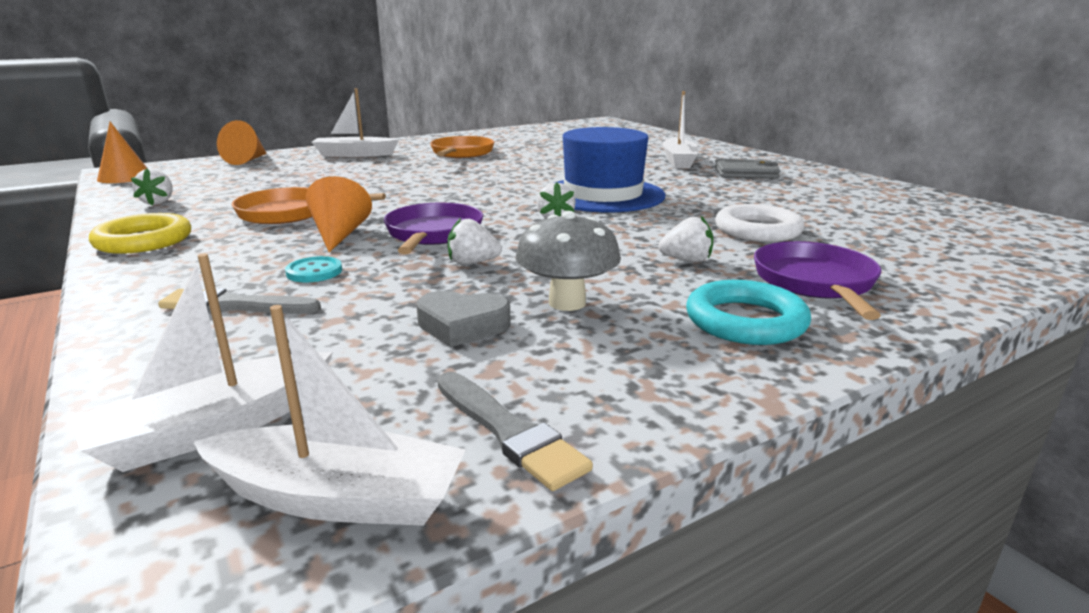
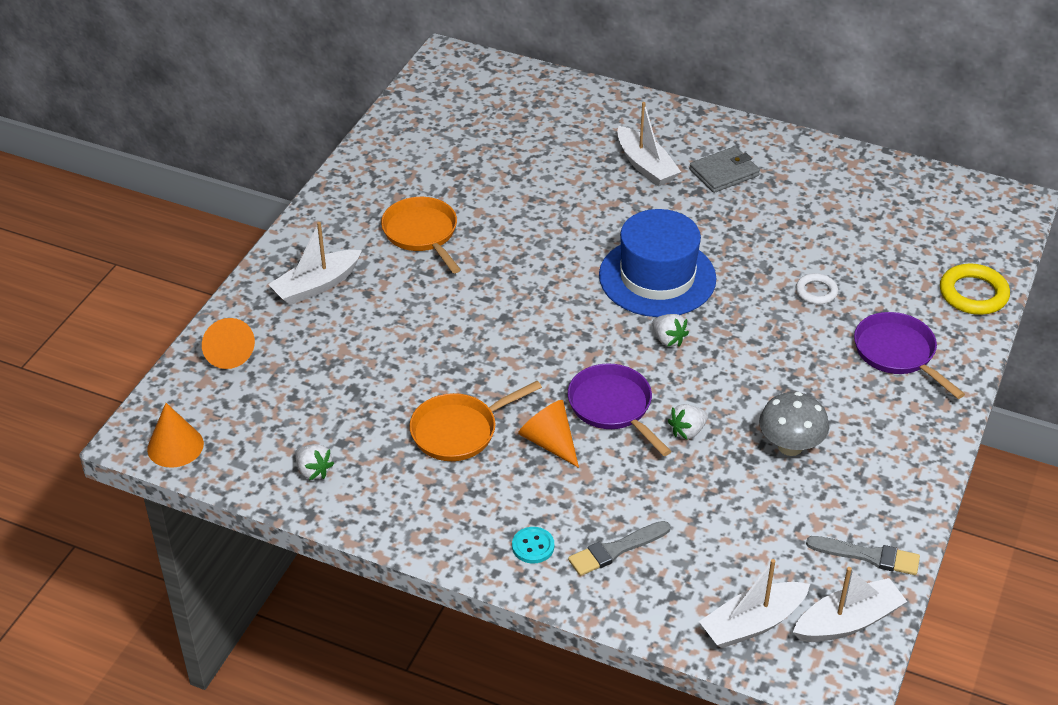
camera: 35 degrees left, 20 degrees up
(144, 241) = (421, 524): yellow ring -> yellow ring (973, 294)
(214, 428) = (752, 623): white boat -> white boat turned 45 degrees clockwise
(314, 272) = (606, 494): turquoise button -> turquoise button (533, 546)
(462, 325) = (762, 497): grey heart -> none
(686, 260) = (809, 360): white strawberry -> none
(745, 321) = (892, 416): turquoise ring -> none
(757, 230) = (816, 292): white ring -> white ring, size x0.61

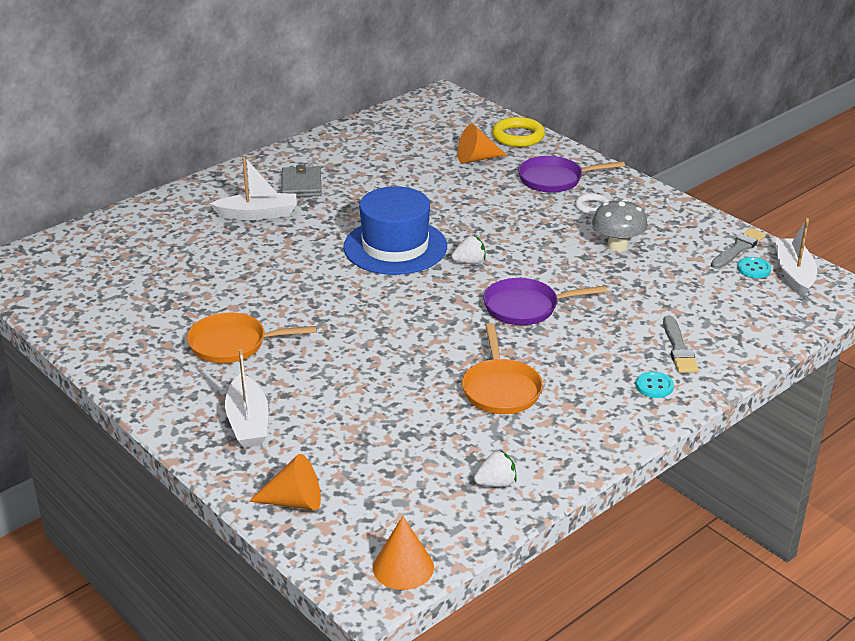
camera: 65 degrees left, 10 degrees down
(549, 442) = (544, 347): orange cone -> orange cone (476, 158)
(687, 431) = (574, 282): white strawberry -> none
(752, 623) = (779, 311): white boat -> none
(816, 292) = (468, 189): white ring -> white ring (592, 207)
(831, 580) = (753, 269): none -> turquoise button

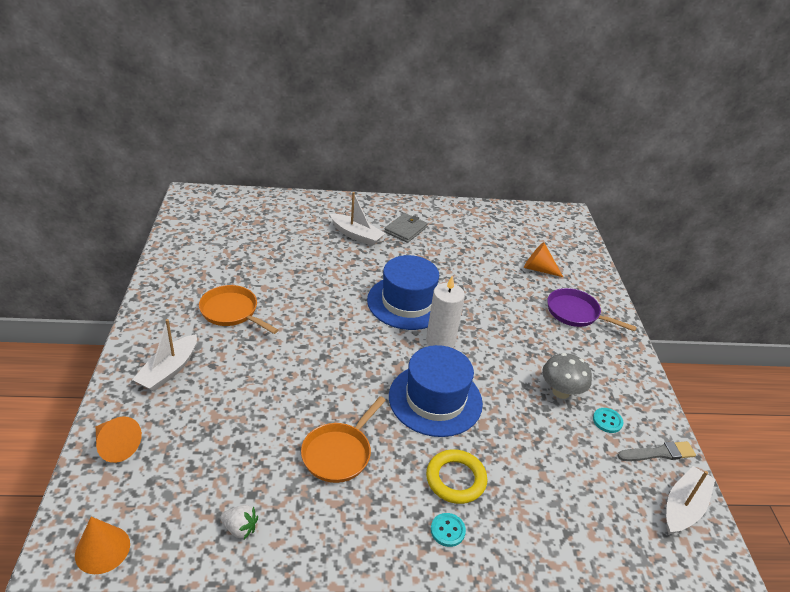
camera: 35 degrees right, 5 degrees up
(469, 262) = (440, 341): white strawberry -> white candle
(518, 136) = (587, 268): yellow ring -> yellow ring (455, 479)
(525, 307) = (435, 399): purple pan -> blue hat
(592, 207) = (579, 349): white ring -> none
(679, 348) = (506, 510): grey brush -> none
(753, 269) = (652, 480): turquoise button -> turquoise button (607, 421)

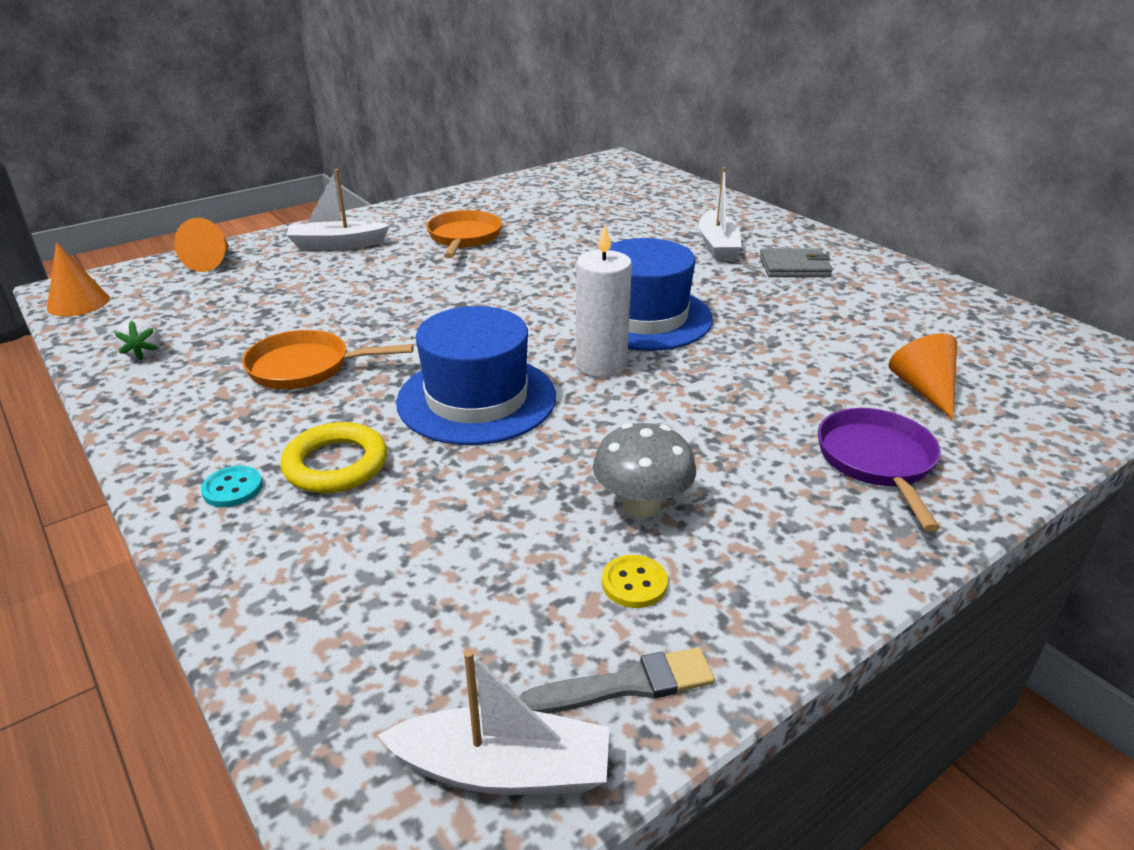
camera: 60 degrees right, 5 degrees down
(607, 421) = (634, 583): turquoise button -> yellow button
(659, 453) = (626, 685): grey brush -> grey brush turned 60 degrees counterclockwise

